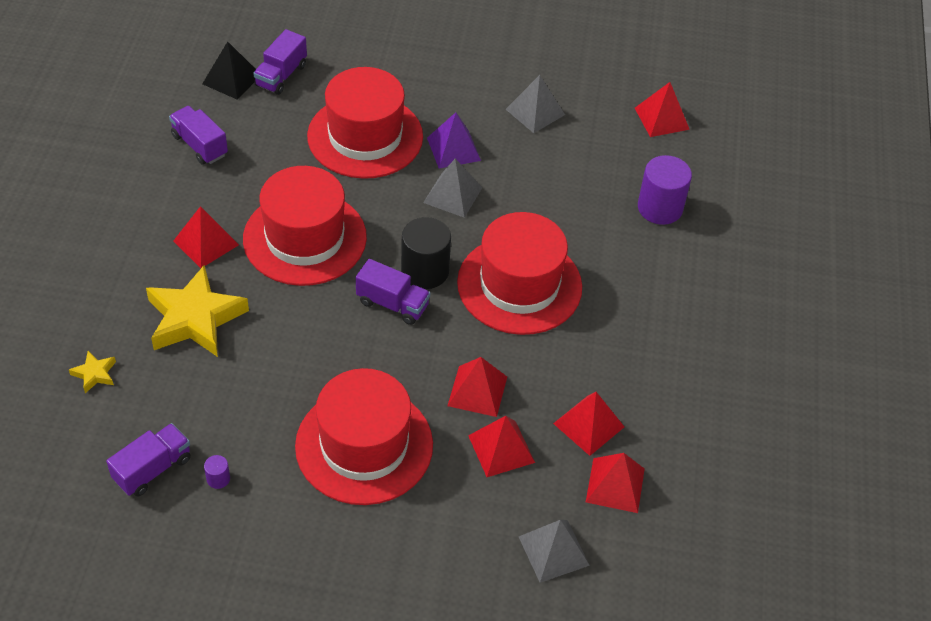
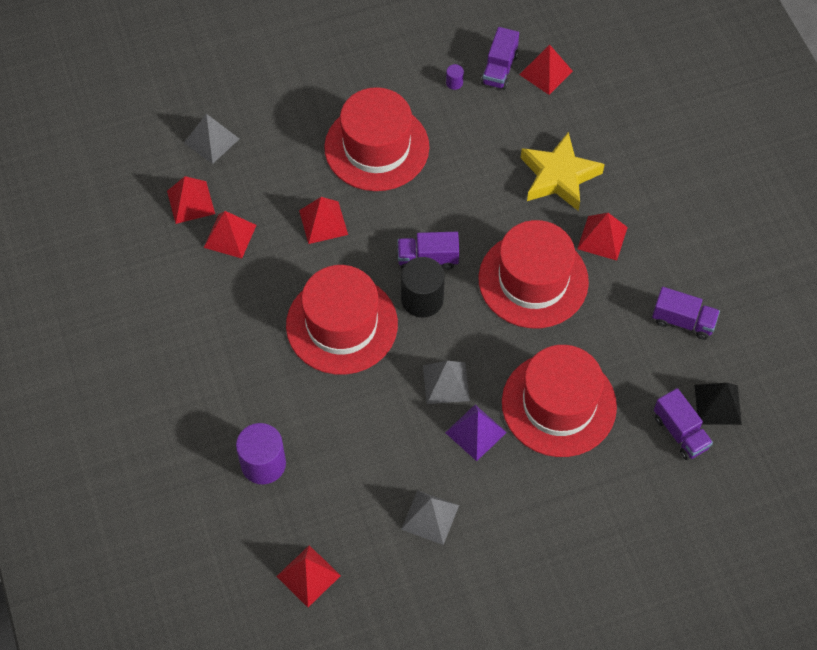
camera: 155 degrees right, 10 degrees up
(95, 374) = (590, 107): yellow star -> none
(281, 75) = (680, 432): purple truck -> purple truck turned 150 degrees clockwise
(501, 449) = (283, 189): red pyramid -> red pyramid (546, 72)

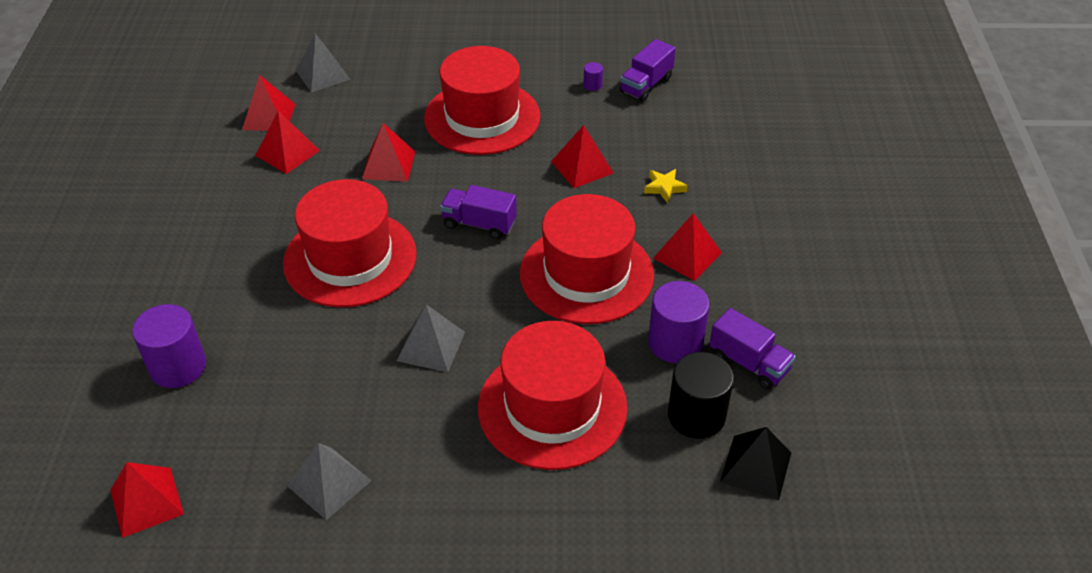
camera: 20 degrees right, 15 degrees down
(422, 299) = (451, 259): black cylinder -> black cylinder (696, 415)
(475, 432) = (436, 407): purple pyramid -> none
(546, 72) = (694, 98): red pyramid -> red pyramid (582, 167)
(558, 176) = (664, 187): yellow star -> yellow star, size x0.44
(624, 321) = (675, 343): none -> purple cylinder
(680, 432) = (692, 484): purple truck -> none

